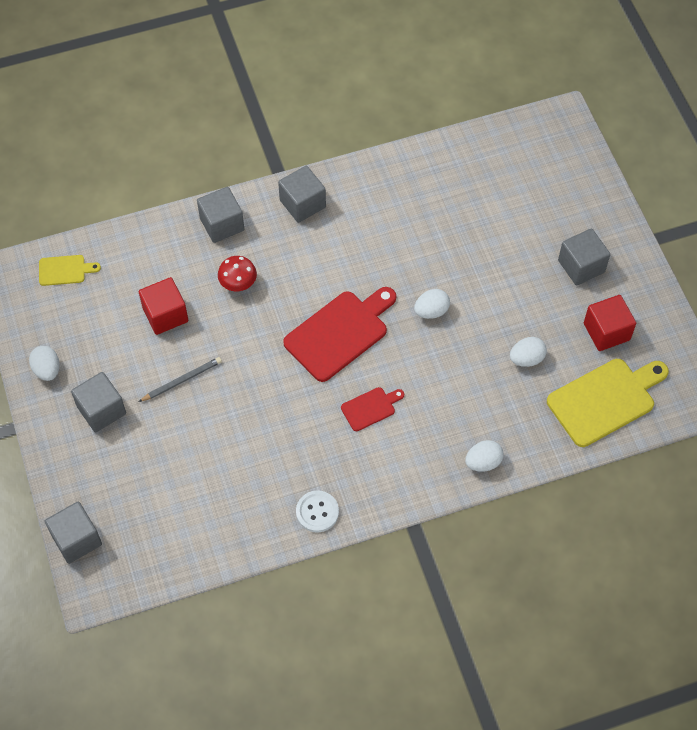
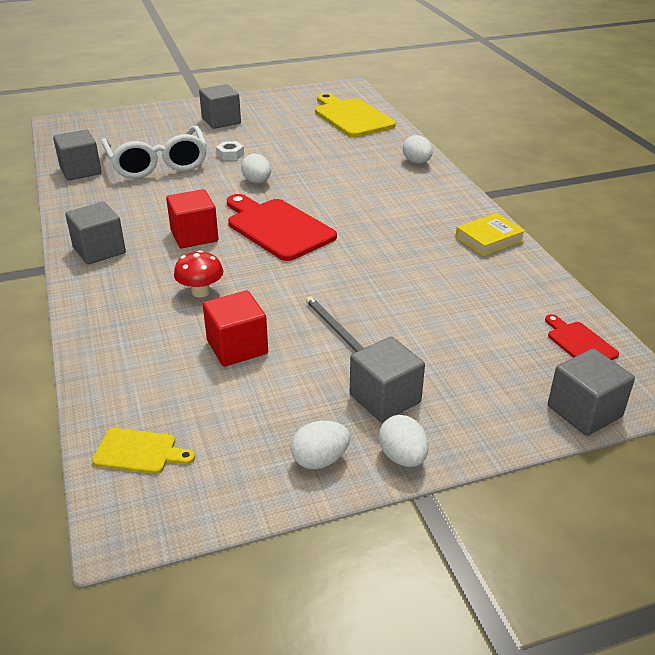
camera: 90 degrees left, 25 degrees down
(65, 270) = (139, 452): yellow cutting board -> yellow cutting board turned 105 degrees clockwise
(222, 224) = (107, 306): grey cube -> grey cube (80, 171)
(317, 512) = (489, 239): white button -> yellow book
(370, 408) = (366, 212): red cutting board -> red cutting board (579, 343)
(468, 221) = (157, 163): none -> white glasses
(493, 282) = (230, 155): none -> white nut
(526, 359) = (312, 143): white egg -> white egg (402, 457)
(606, 331) = (287, 114): red cube -> red cube (194, 236)

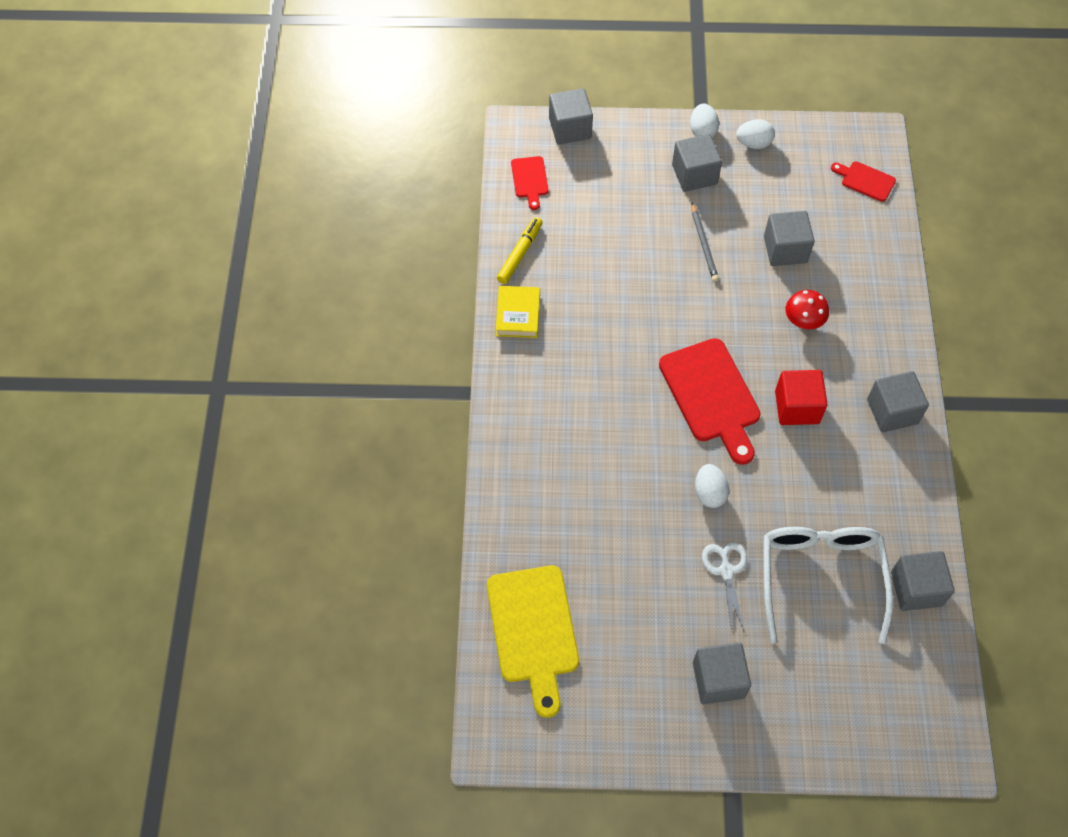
camera: 160 degrees left, 25 degrees up
(139, 452) = (865, 180): yellow cutting board -> red cutting board
(230, 155) = (726, 571): white nut -> white scissors
(237, 347) = (785, 249): red cube -> grey cube
(416, 162) = (509, 478): white egg -> none
(489, 239) = (518, 315): yellow book -> yellow book turned 75 degrees counterclockwise
(528, 279) = (520, 254): none -> yellow marker

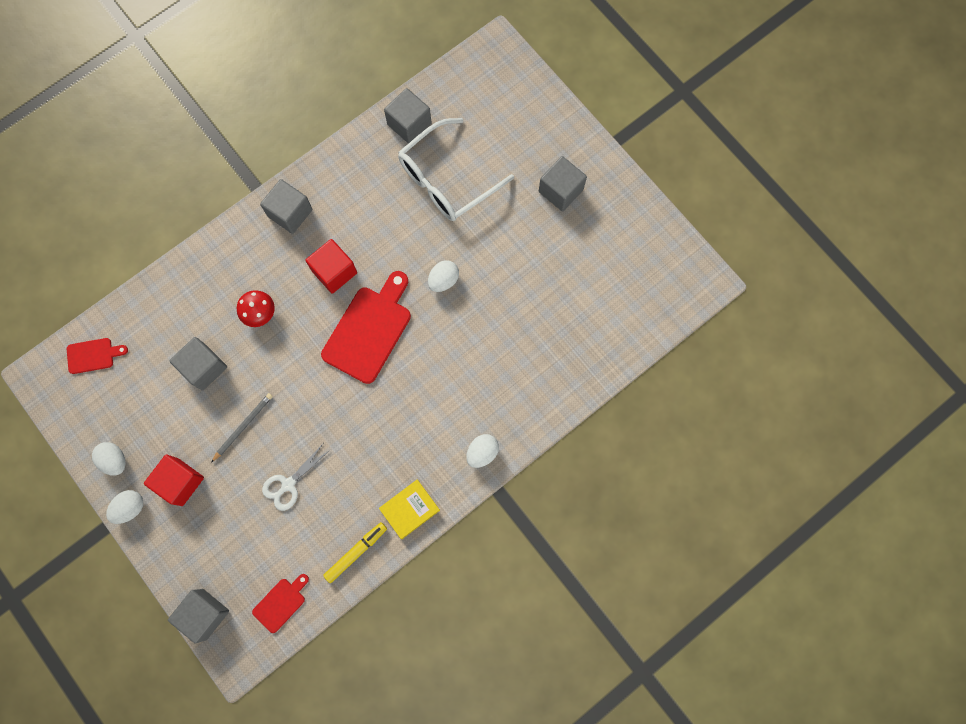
camera: 130 degrees left, 15 degrees up
(514, 404) = (482, 452): none -> white egg
(520, 254) = (356, 552): yellow marker -> yellow marker turned 150 degrees clockwise
(533, 631) = (623, 313): yellow cutting board -> none
(694, 174) = (180, 482): grey cube -> red cube
(726, 571) = (488, 233): white scissors -> white scissors (288, 484)
(865, 180) = (93, 355): red cutting board -> red cutting board turned 90 degrees counterclockwise

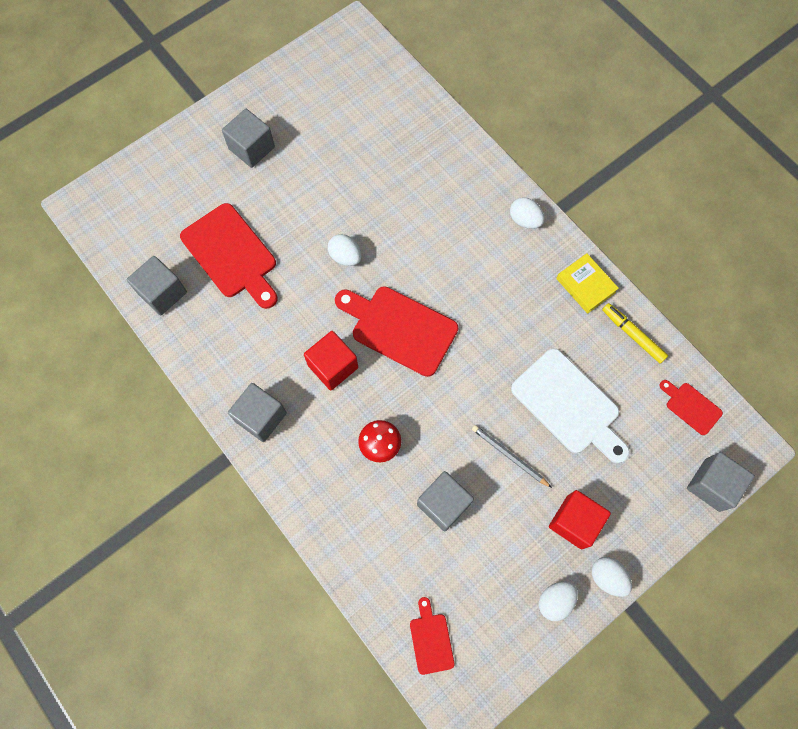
camera: 90 degrees left, 5 degrees down
(288, 484) = (569, 405): white scissors -> white cutting board
(446, 180) = (232, 254): white glasses -> red cutting board

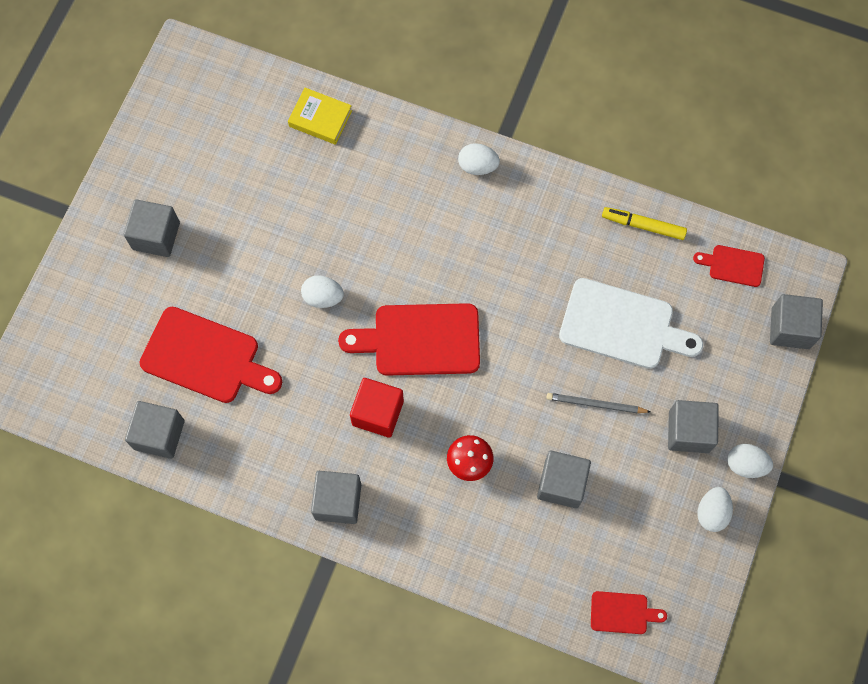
camera: 30 degrees left, 0 degrees up
(431, 640) = (622, 613): red cutting board -> red cutting board turned 135 degrees clockwise
(574, 522) = (689, 431): red cube -> grey cube
(585, 285) = (572, 200): yellow book -> yellow book (320, 118)

